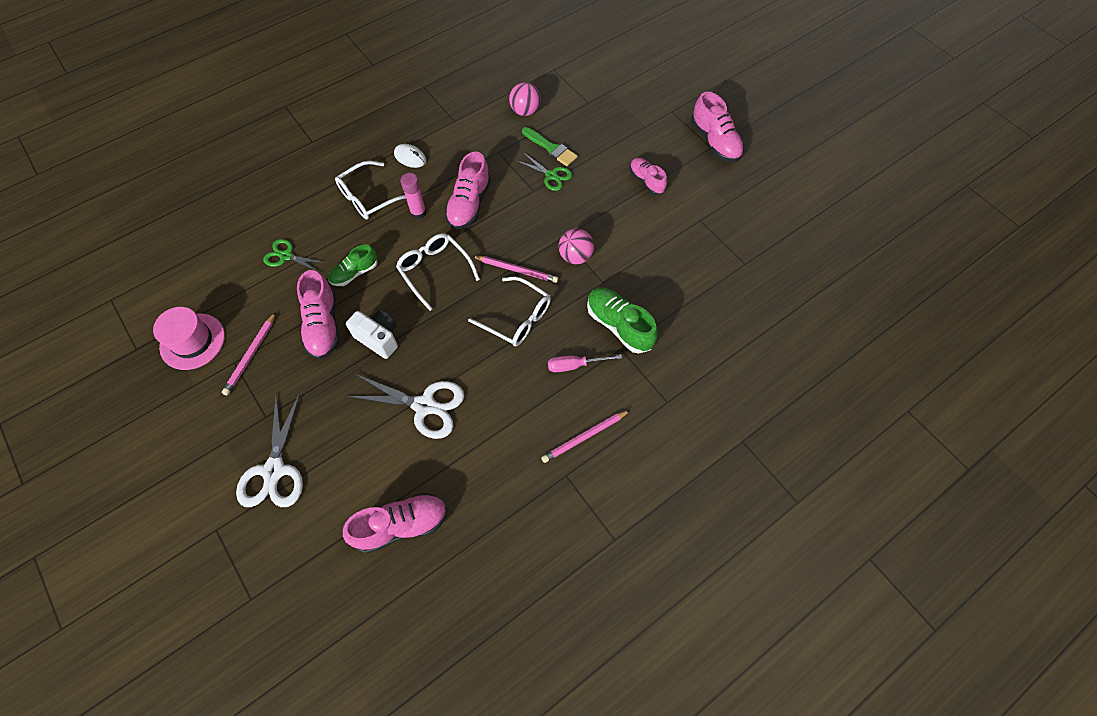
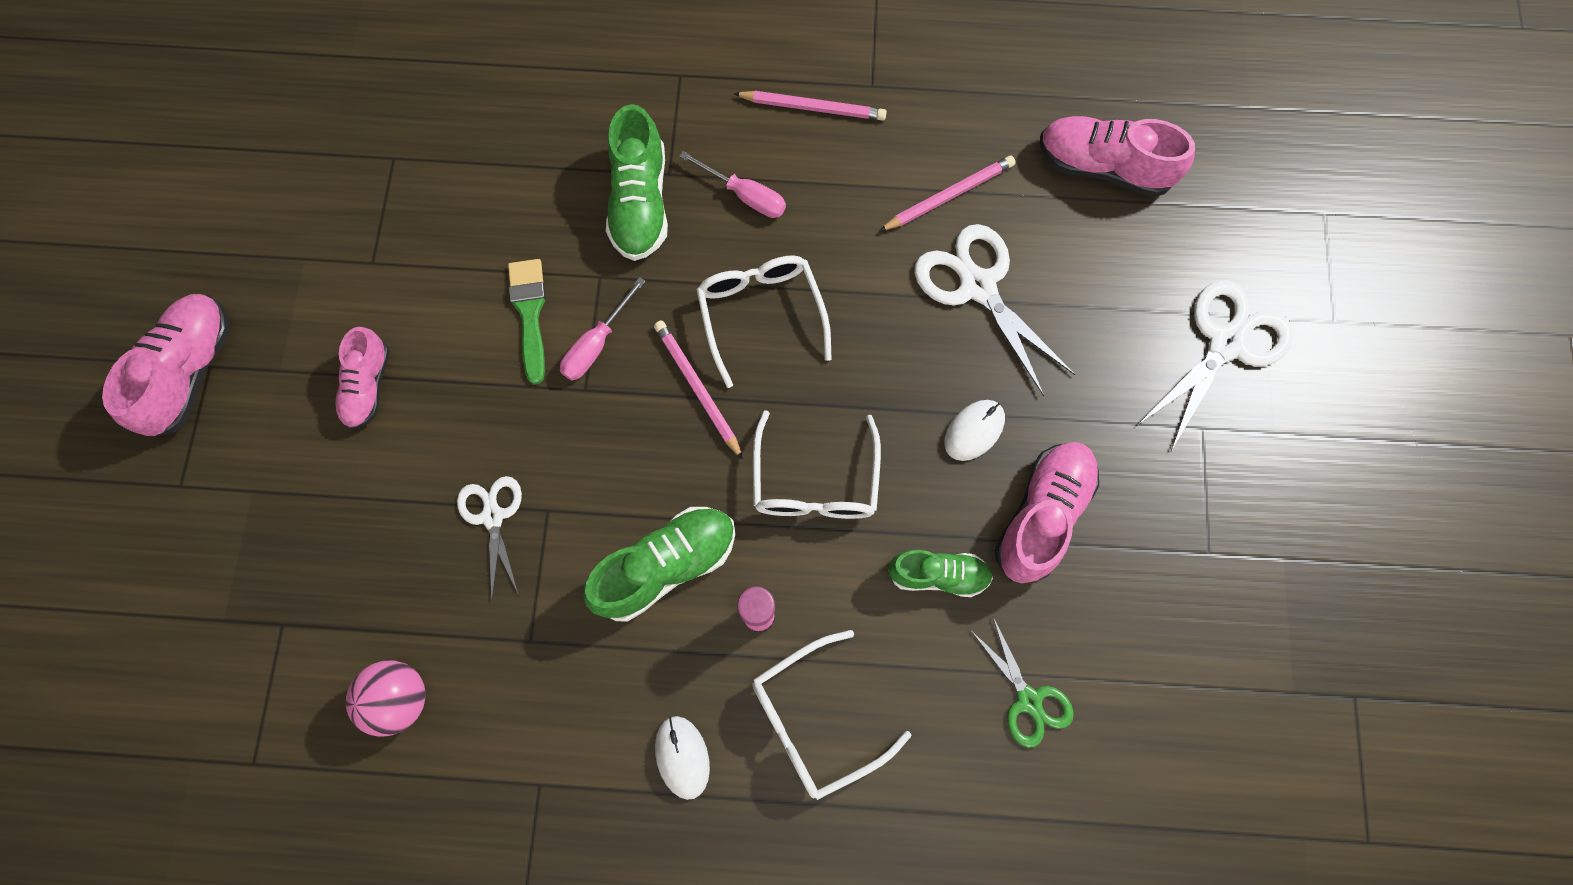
camera: 140 degrees left, 10 degrees up
(192, 341) = (1258, 642): pink hat -> none
(251, 355) = (1177, 546): pink pencil -> pink pencil (949, 196)
(369, 197) = (816, 719): white glasses -> white glasses turned 150 degrees clockwise
(379, 338) = (974, 430): white camera -> white mouse
(469, 204) = (666, 566): pink shoe -> green shoe
(551, 148) = (440, 574): green brush -> green brush (530, 314)
(551, 175) = (493, 516): green scissors -> white scissors
(575, 256) = (597, 344): pink ball -> pink screwdriver

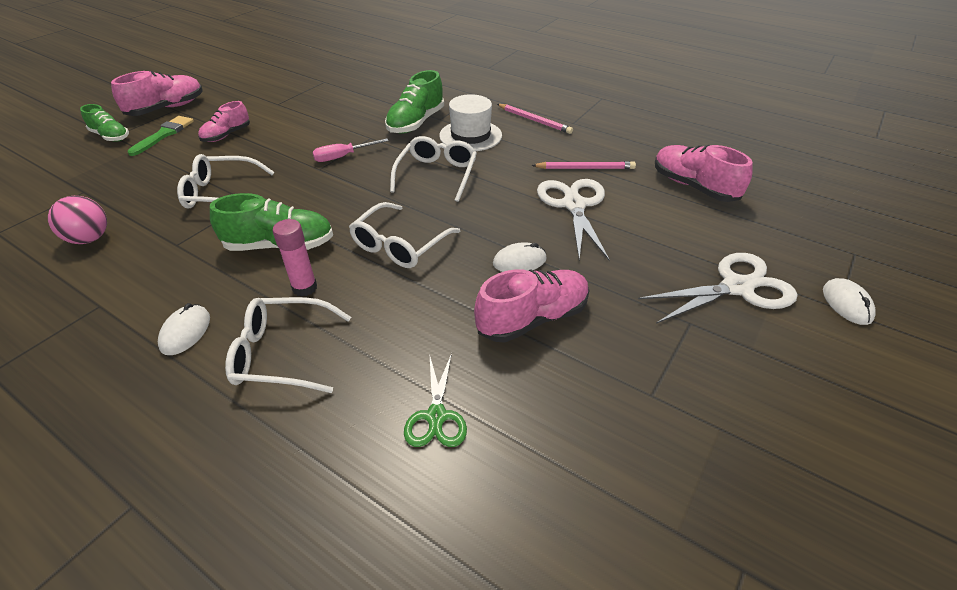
camera: 30 degrees right, 30 degrees down
(493, 516) = (221, 193): white scissors -> white glasses
(530, 314) = (324, 138): green brush -> green brush (164, 134)
(698, 388) = (375, 188): pink pencil -> none
(745, 196) = (470, 136): pink screwdriver -> white hat
(938, 575) = (434, 317): green shoe -> green shoe (110, 136)
(1340, 310) = (846, 304): none -> white mouse

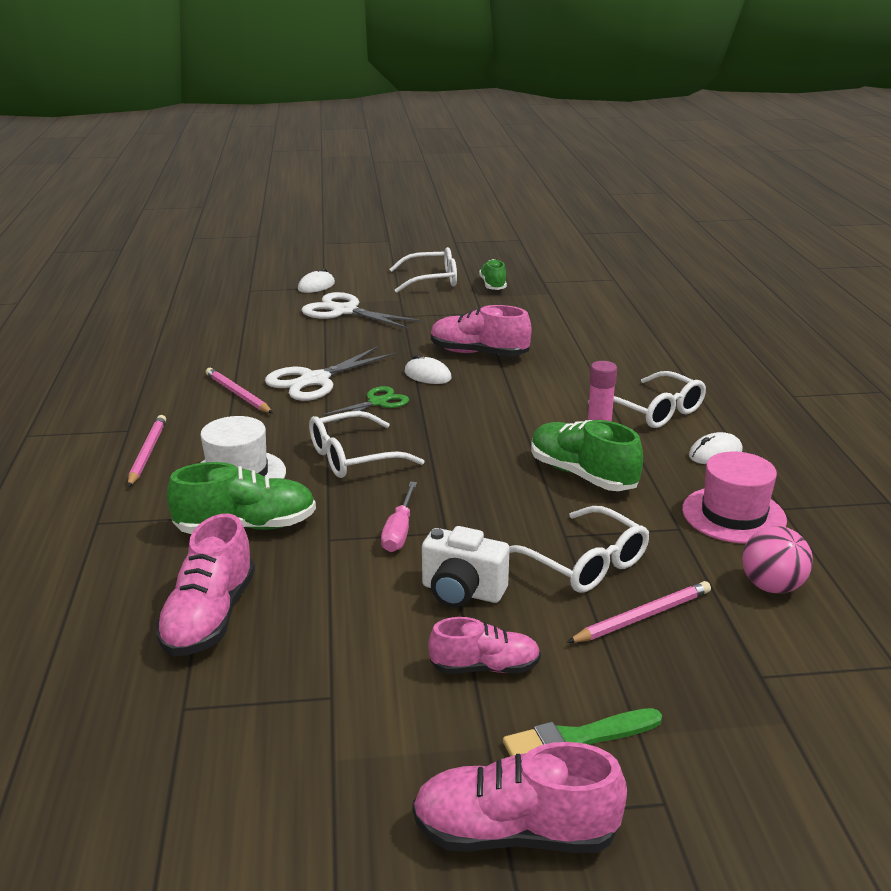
camera: 130 degrees left, 15 degrees down
(110, 136) = (670, 804): green shoe -> green shoe (493, 285)
(138, 277) = (733, 515): none -> pink hat
(165, 185) = (642, 617): none -> pink pencil
(272, 151) = (462, 592): none -> white camera
(343, 157) = (399, 531): pink screwdriver -> pink screwdriver turned 75 degrees clockwise
(400, 245) = (487, 424): white glasses -> white glasses (431, 280)
(436, 416) = (597, 352): green scissors -> green scissors (377, 402)
(693, 187) = (214, 346): pink shoe -> pink shoe (210, 617)

